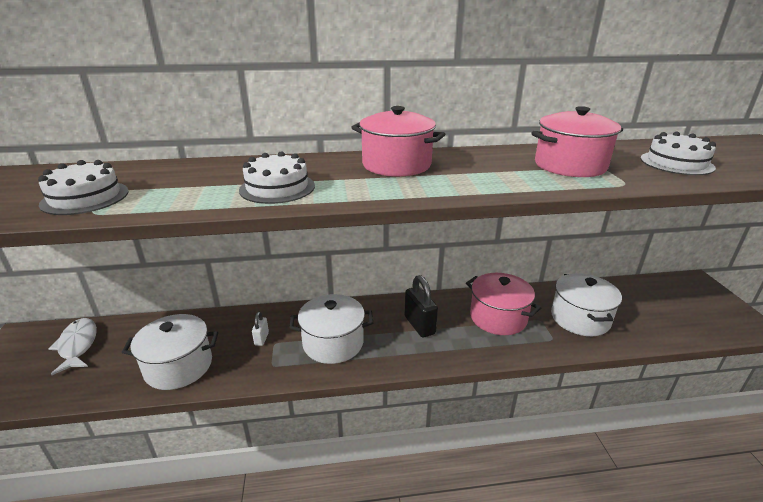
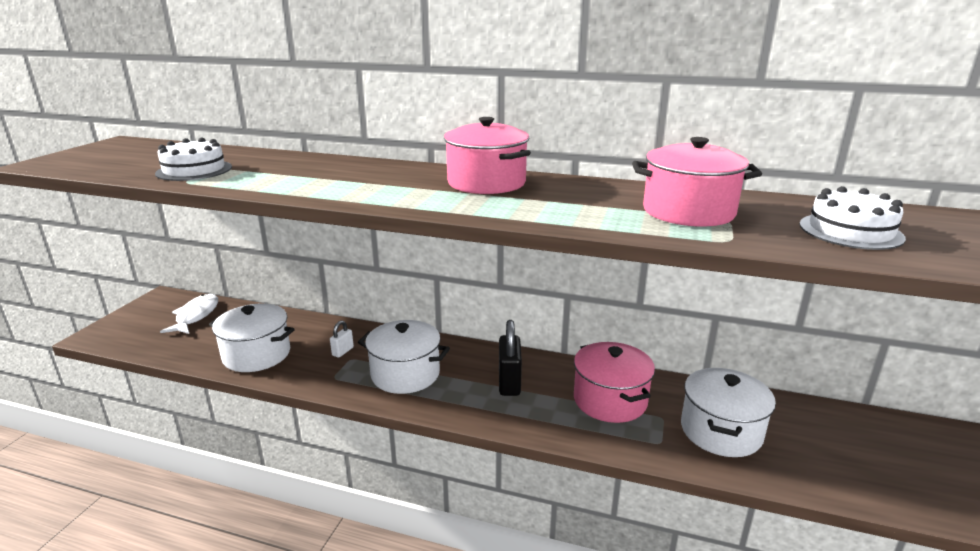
camera: 25 degrees right, 5 degrees down
(277, 188) = (346, 185): white cake -> none

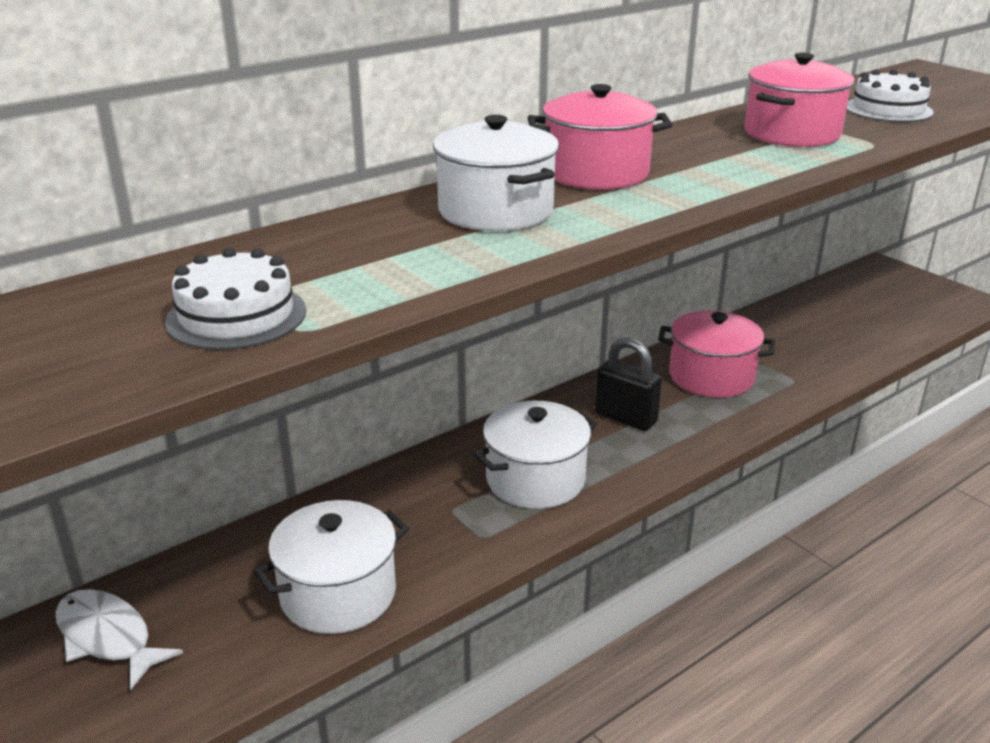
camera: 55 degrees left, 5 degrees up
(343, 351) = (423, 512): white padlock -> none
(721, 431) = (802, 347): white pot -> white pot (495, 211)

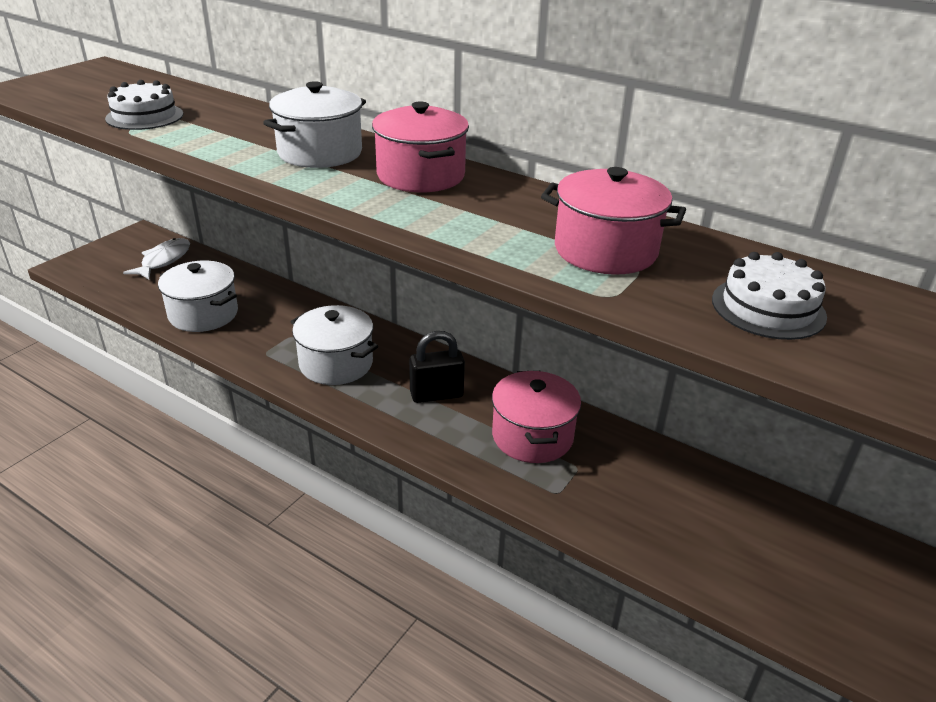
camera: 70 degrees right, 5 degrees up
(625, 418) = (436, 394): black padlock -> black padlock turned 60 degrees clockwise

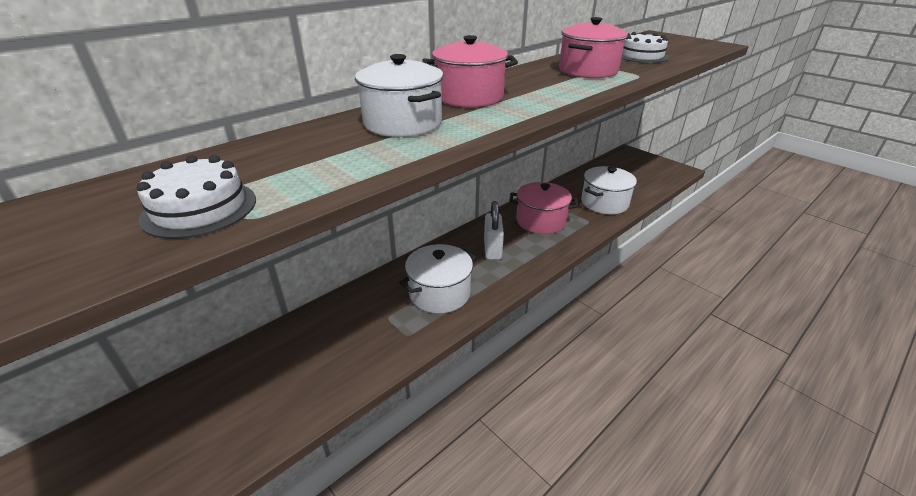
camera: 75 degrees left, 0 degrees up
(164, 260) = (150, 429): white fish -> none
(203, 314) = (312, 383): white pot -> white pot (604, 203)
(436, 394) = (492, 250): black padlock -> white padlock

